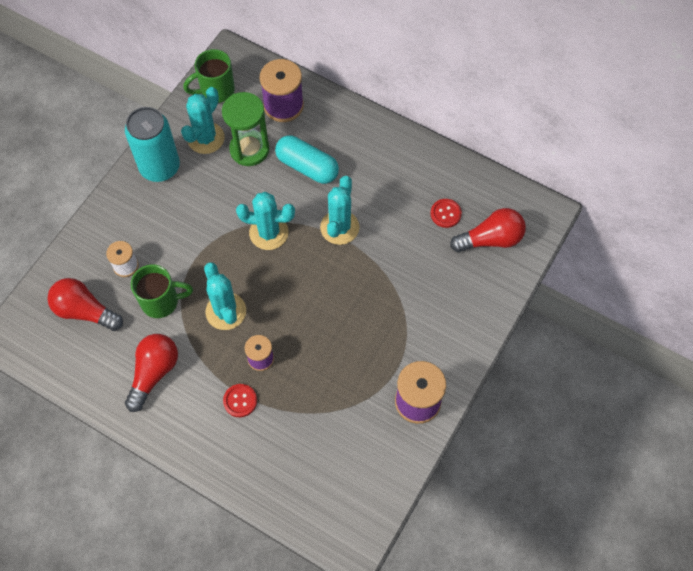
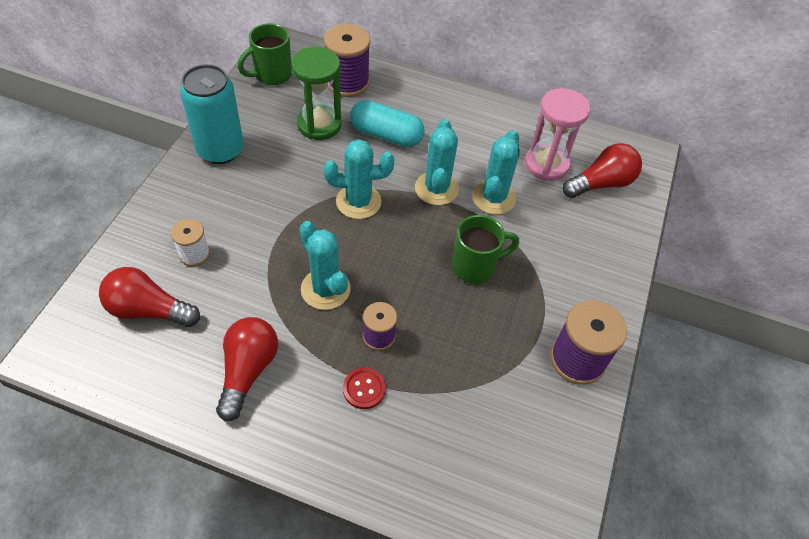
camera: 15 degrees left, 10 degrees down
(161, 301) = (245, 287): green mug -> green mug (475, 266)
(206, 138) = (268, 118): turquoise cactus -> turquoise cactus (493, 197)
(445, 214) = (546, 164): red button -> pink hourglass

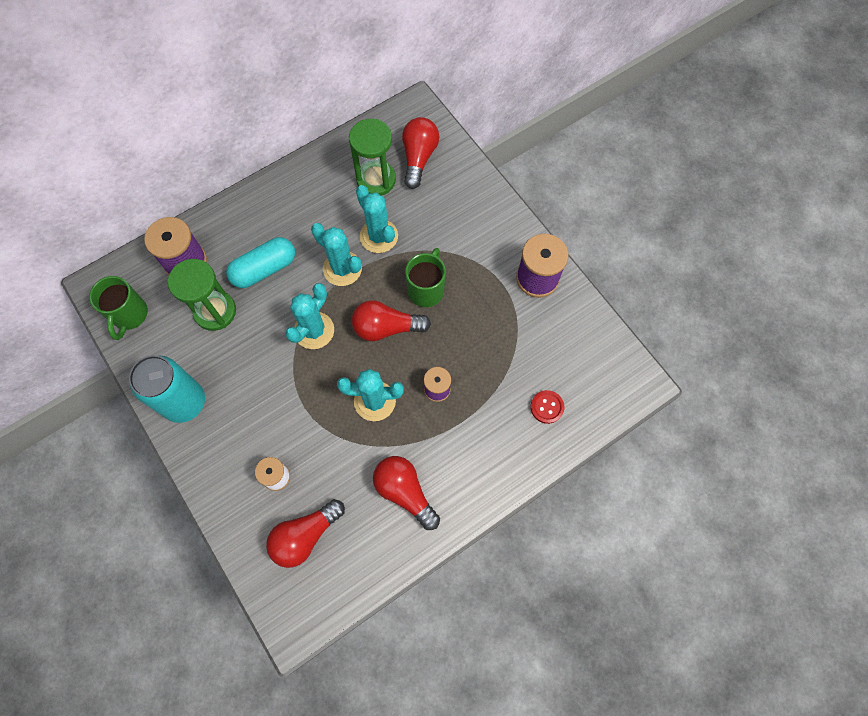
camera: 50 degrees left, 15 degrees up
(364, 389) = (469, 423): red button -> red button (547, 407)
(408, 256) = (386, 328): none -> red light bulb
(546, 164) = (376, 180): pink hourglass -> green hourglass

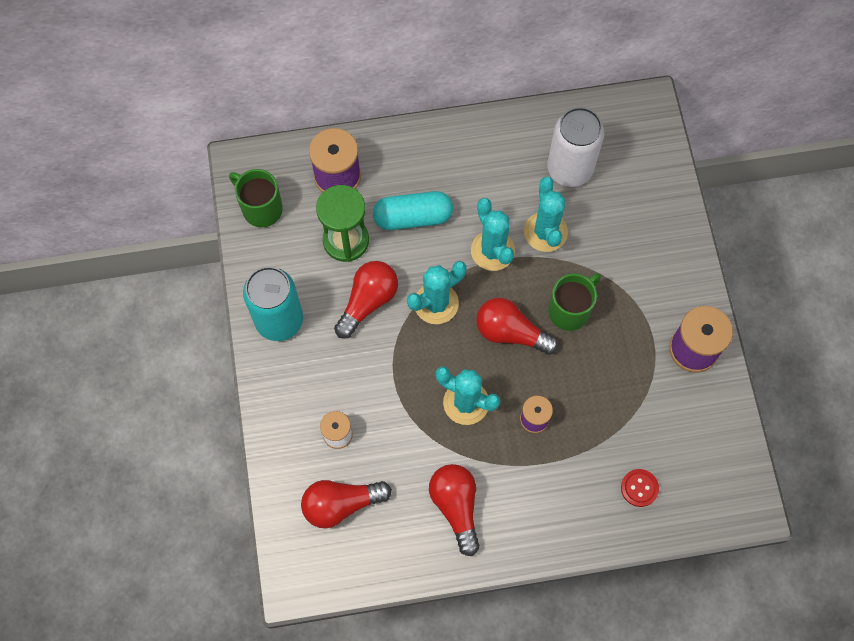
camera: 25 degrees right, 0 degrees up
(129, 315) = (261, 208): green mug -> green mug turned 105 degrees clockwise
(376, 180) = (570, 169): green hourglass -> white can
(418, 158) = (626, 163): red light bulb -> red light bulb (368, 301)

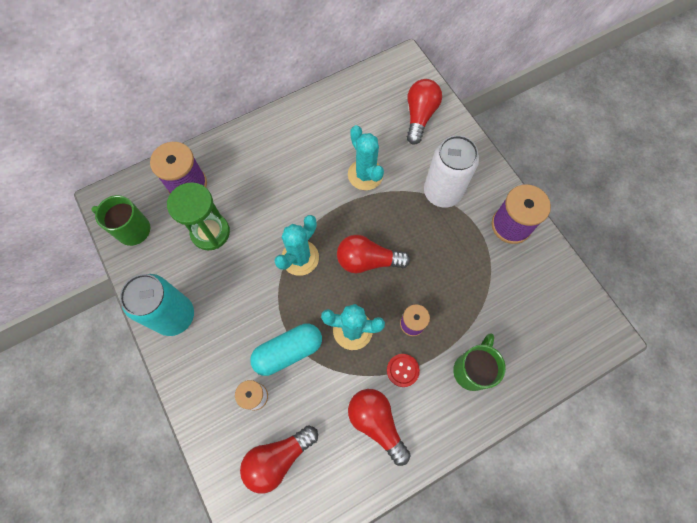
camera: 20 degrees left, 0 degrees up
(368, 301) = (244, 275): red light bulb -> red light bulb (419, 116)
(413, 217) = (258, 197): turquoise capsule -> turquoise capsule (288, 351)
(492, 250) = (330, 202): turquoise cactus -> none
(570, 169) = (365, 123): white can -> white can (442, 192)
(570, 310) = (407, 227): green mug -> green mug (472, 369)
(639, 488) = (516, 350): red button -> red button (402, 370)

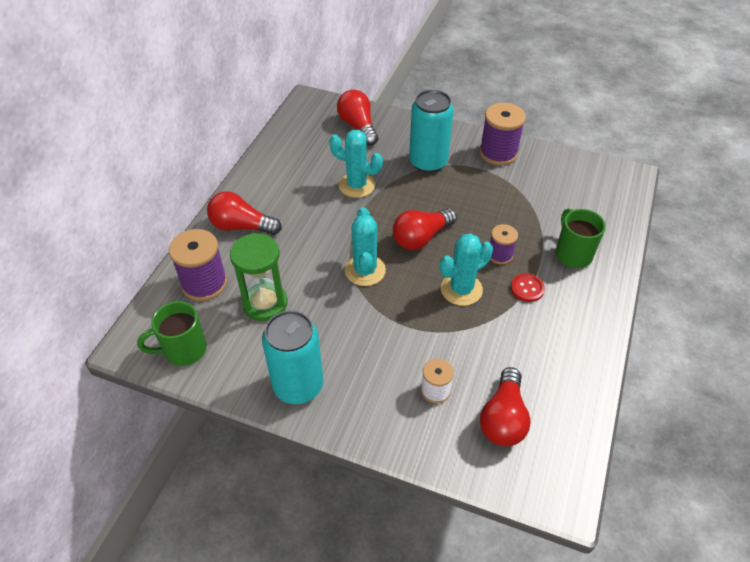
camera: 40 degrees left, 20 degrees down
(288, 351) = (427, 339): turquoise capsule -> none
(376, 423) = (547, 335): red light bulb -> red light bulb (241, 226)
(442, 192) = (428, 162): white can -> turquoise can

